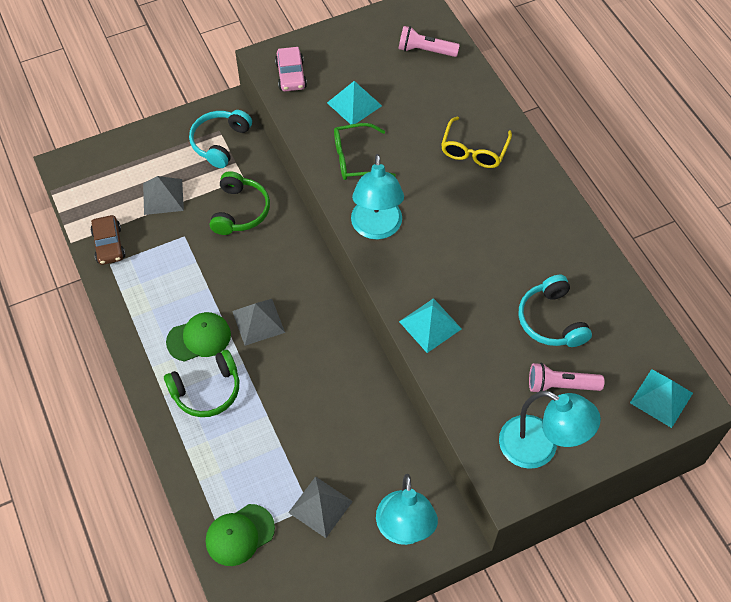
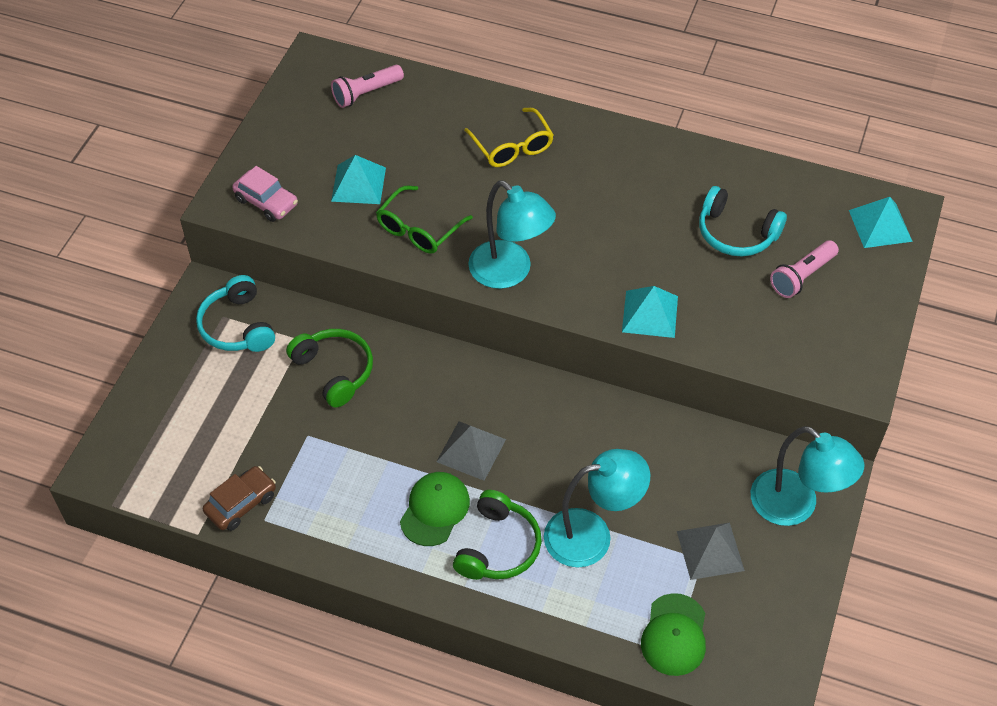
camera: 45 degrees left, 5 degrees down
(109, 245) = (241, 504): brown car -> brown car turned 75 degrees counterclockwise
(163, 196) = (241, 417): grey pyramid -> none
(539, 448) = (844, 336): turquoise lamp -> turquoise lamp (591, 535)

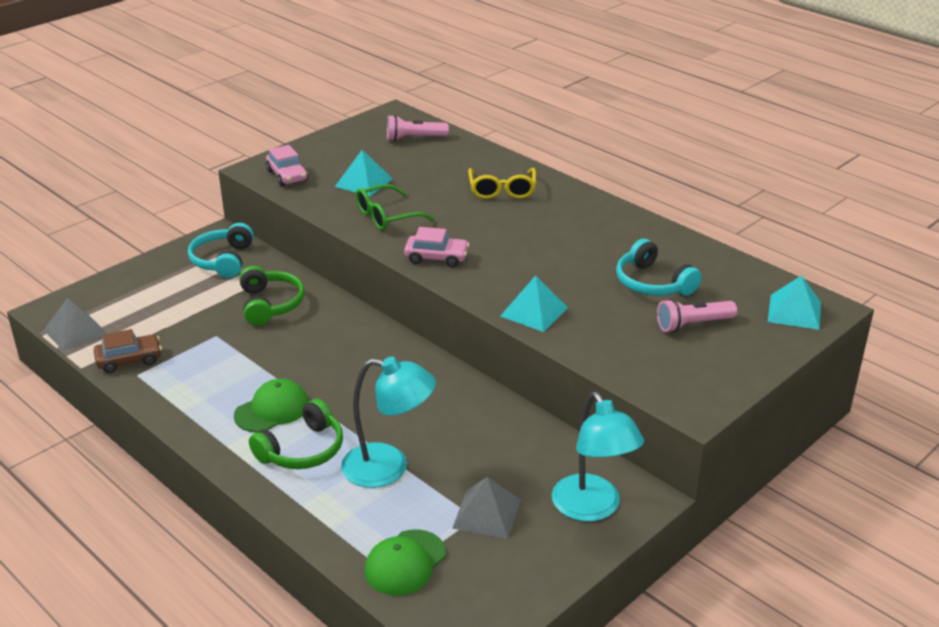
camera: 25 degrees right, 20 degrees down
(471, 450) = (334, 382): grey pyramid -> grey pyramid (75, 331)
(509, 272) = (436, 258): turquoise lamp -> pink car

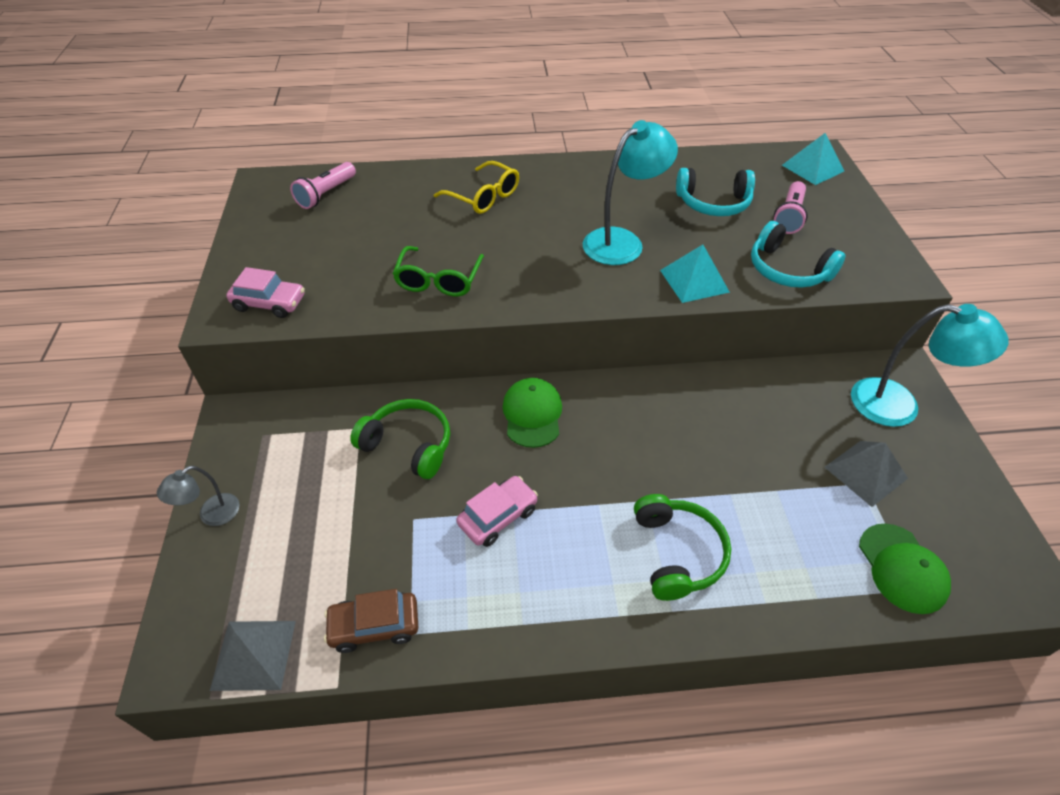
camera: 50 degrees left, 15 degrees up
(129, 360) = (374, 626): brown car -> brown car turned 120 degrees counterclockwise
(145, 269) = (212, 515): none -> grey lamp
(223, 260) = (283, 439): turquoise headphones -> turquoise headphones (787, 270)
(272, 410) = (590, 542): green cap -> green cap (532, 414)
(363, 182) = (357, 262): turquoise pyramid -> none
(388, 468) = (755, 502): turquoise lamp -> turquoise lamp (622, 241)
(436, 258) = (547, 288): pink car -> pink car (498, 516)

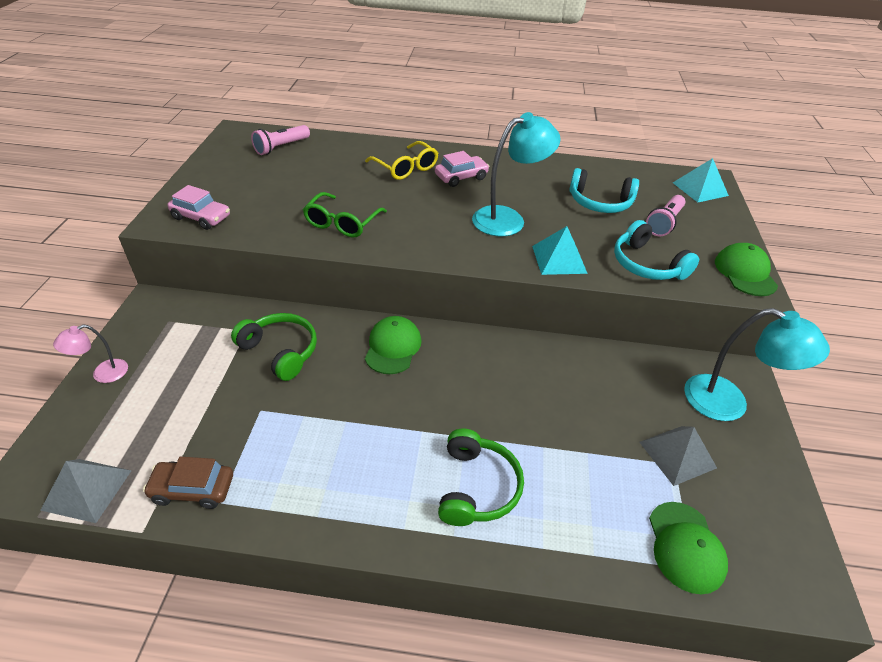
camera: 10 degrees right, 5 degrees down
(212, 515) = (103, 374): grey lamp -> pink lamp
(498, 516) = (331, 423): pink car -> pink car (461, 177)
(889, 261) = (745, 273): none -> green cap

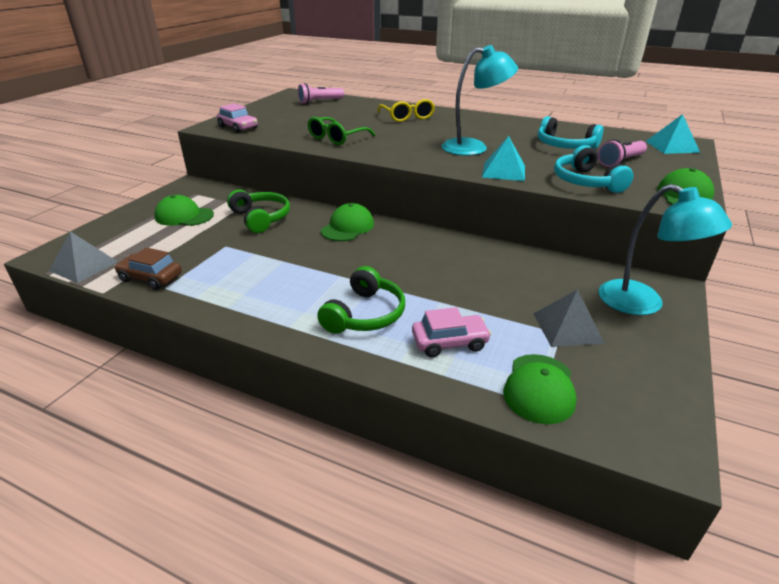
camera: 20 degrees right, 10 degrees down
(103, 374) = (134, 213): pink lamp -> none
(177, 366) = (184, 216): none -> green cap
(461, 177) = (449, 124): pink car -> pink car (449, 342)

